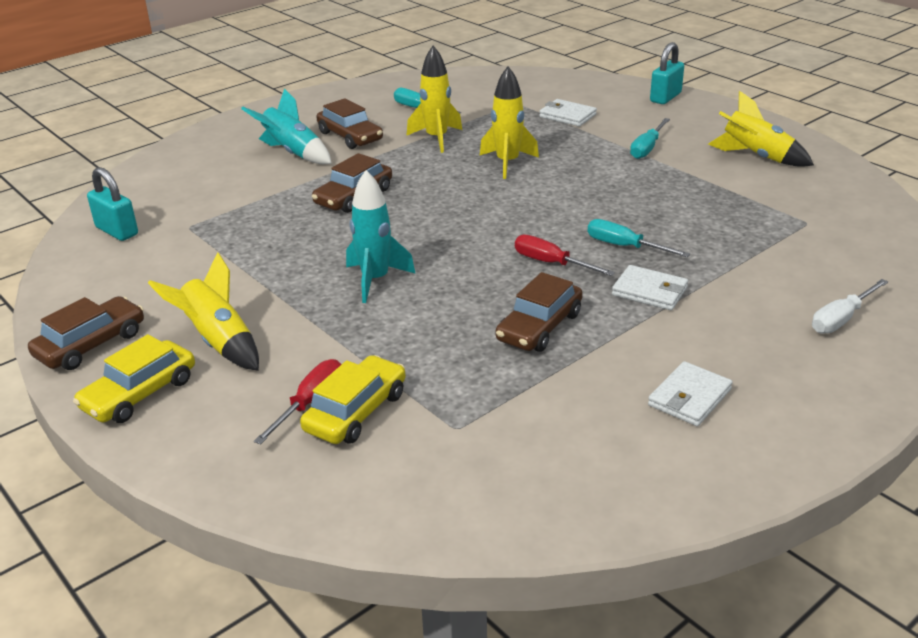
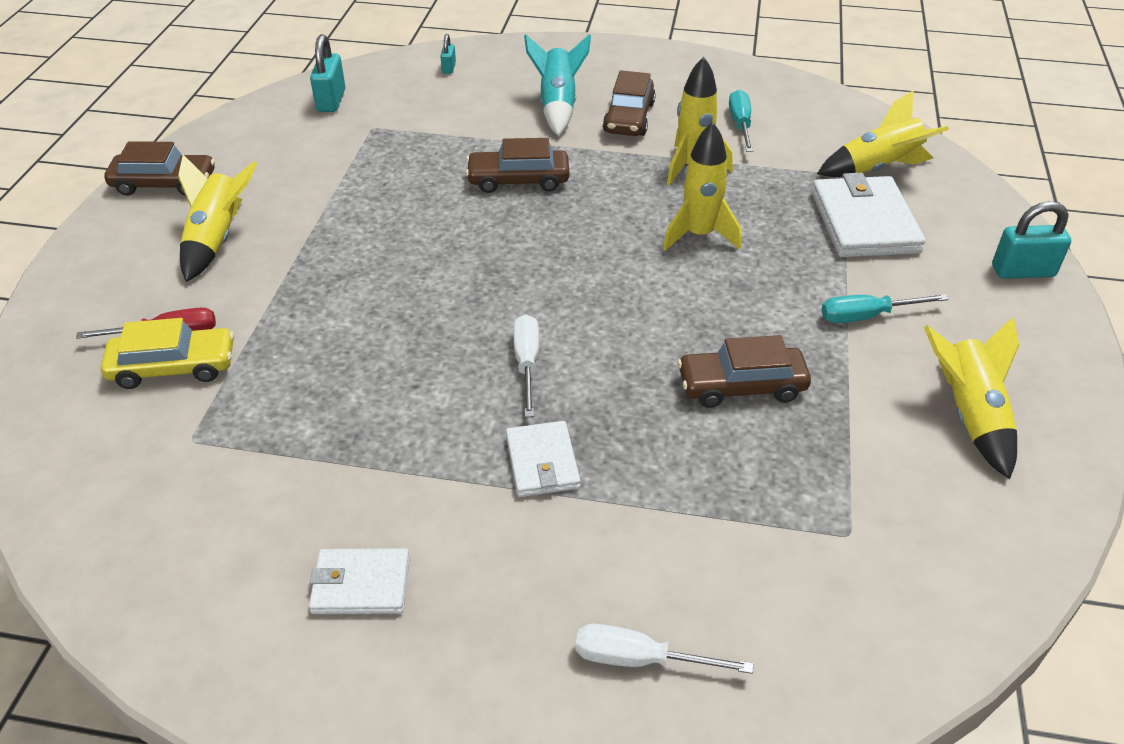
camera: 50 degrees right, 10 degrees up
(139, 393) = (118, 243): yellow car -> none
(168, 172) = (449, 68): none -> turquoise padlock
(375, 280) = (386, 270): turquoise rocket -> none
(526, 92) = (878, 168): none -> yellow rocket
(539, 327) = (399, 412): brown car -> brown car (741, 386)
(551, 263) = (527, 364): red screwdriver -> white screwdriver
(567, 116) = (864, 222): white wallet -> white wallet, size x1.70
(624, 246) = (617, 401): turquoise screwdriver -> none

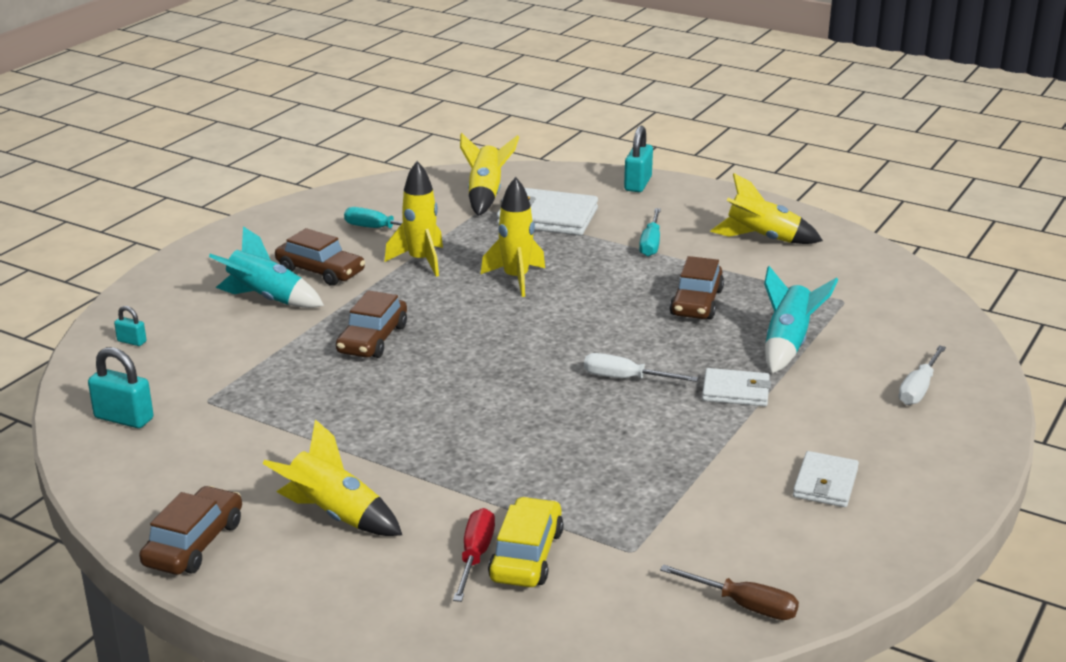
camera: 70 degrees left, 15 degrees down
(104, 548) = (744, 605): none -> brown screwdriver
(684, 493) = (787, 345): none -> turquoise rocket

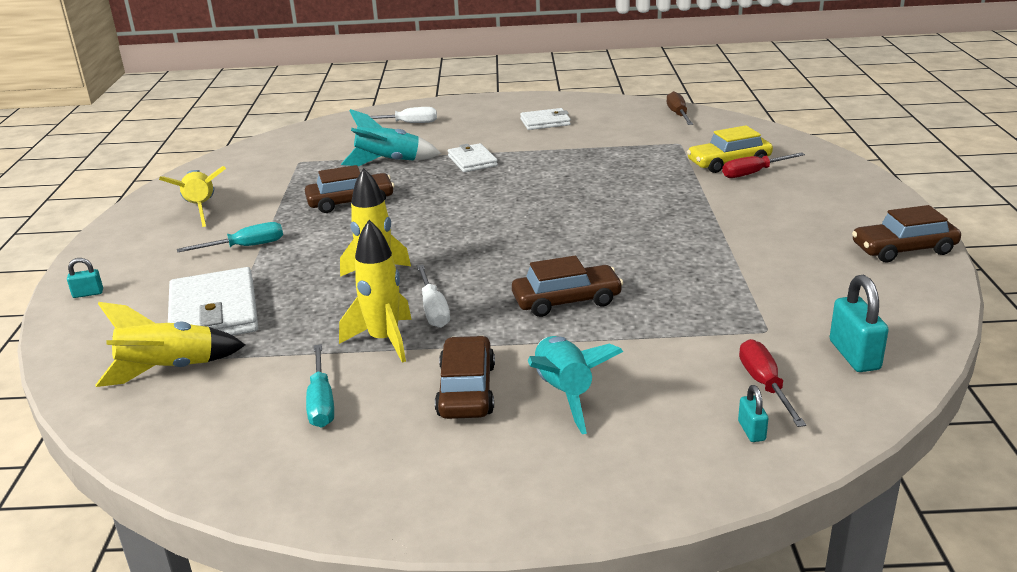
camera: 120 degrees left, 0 degrees up
(158, 367) = (764, 385): none -> red screwdriver
(335, 515) = (794, 220): yellow rocket -> none
(625, 378) = (499, 192): white screwdriver -> white screwdriver (433, 309)
(638, 184) = (88, 293): turquoise padlock -> turquoise padlock, size x0.54

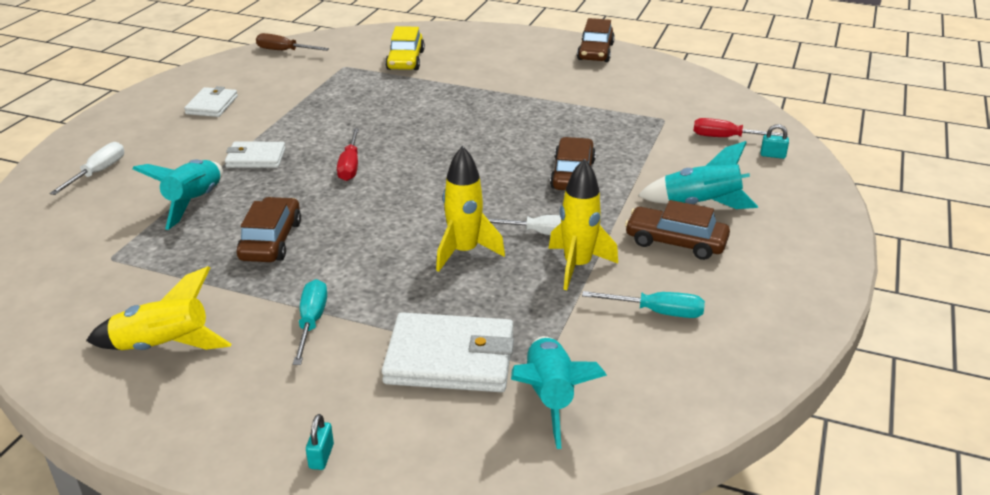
camera: 70 degrees left, 5 degrees up
(169, 370) = (549, 398): yellow rocket -> turquoise rocket
(753, 173) = (434, 58): red screwdriver -> red screwdriver (350, 166)
(854, 355) = (709, 104): turquoise padlock -> none

